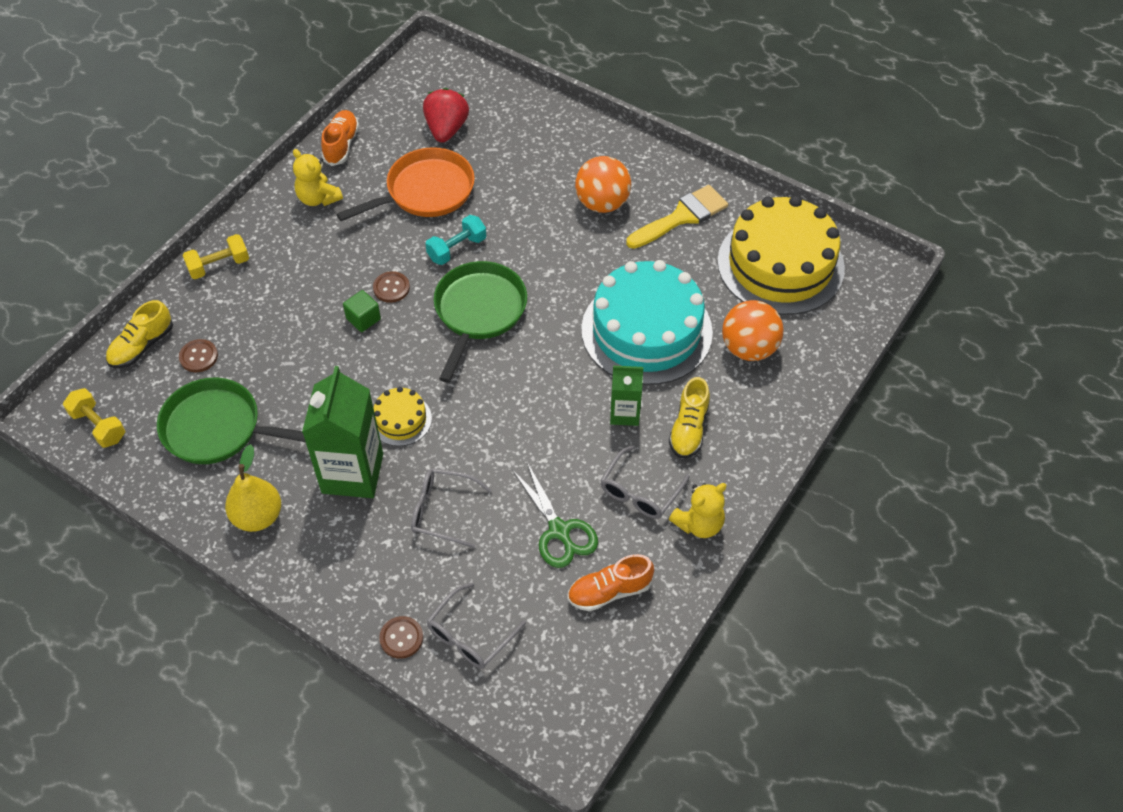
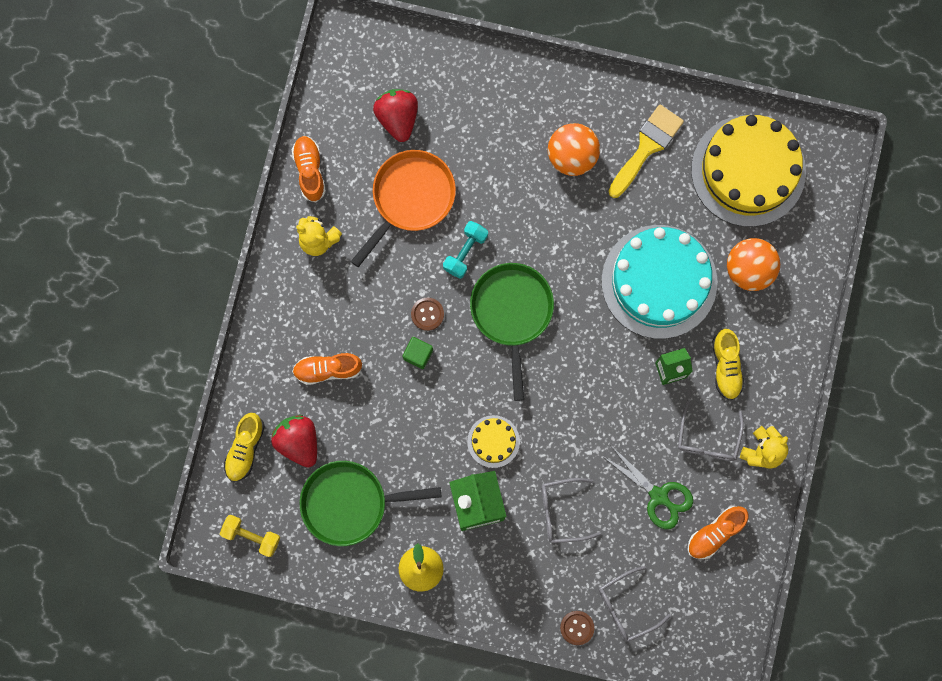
camera: 20 degrees left, 25 degrees up
(198, 357) = (298, 441): brown button -> red strawberry
(219, 265) = (267, 344): yellow dumbbell -> none
(265, 304) = (328, 369): none -> orange shoe
(470, 635) = (626, 607): grey glasses -> grey glasses turned 45 degrees clockwise

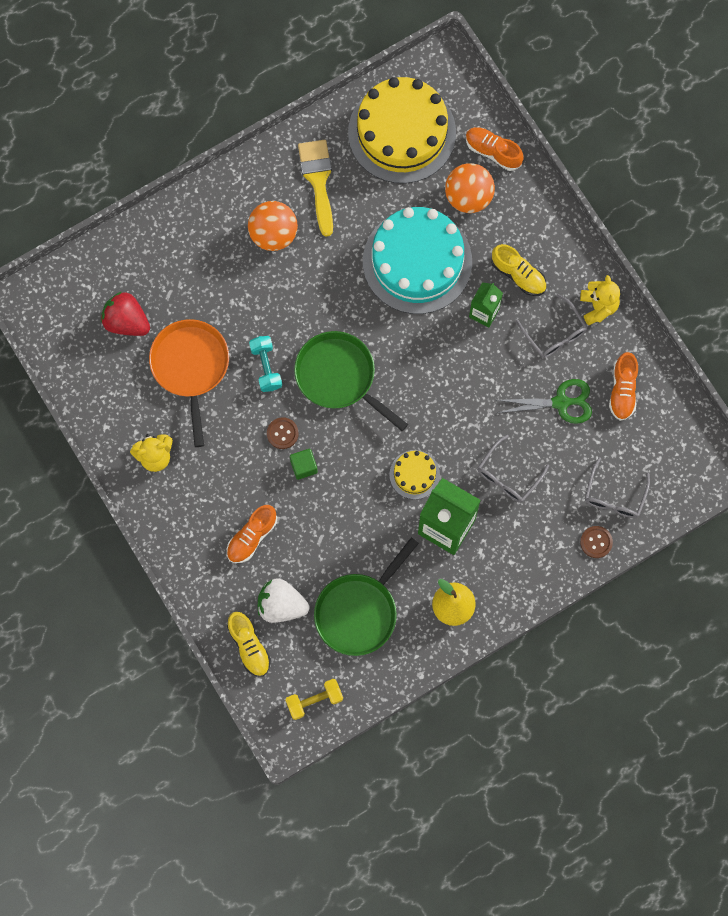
camera: 45 degrees left, 5 degrees down
(298, 441) = (281, 605): red strawberry -> white strawberry
(310, 171) = (101, 415): orange shoe -> orange shoe (493, 152)

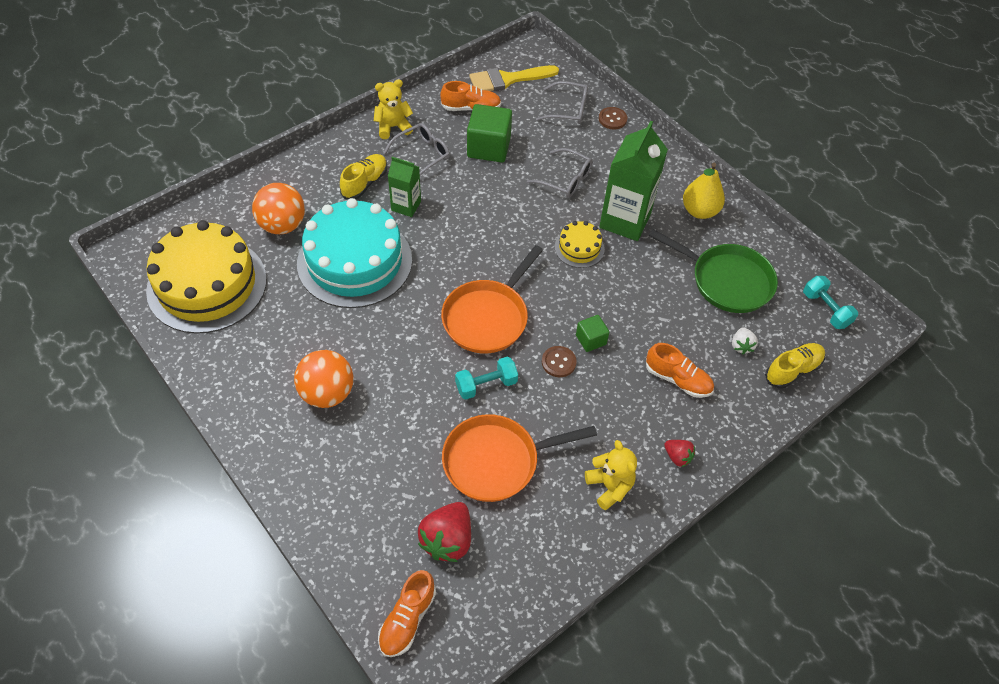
camera: 100 degrees left, 20 degrees down
(175, 519) = (677, 457): none -> red strawberry
(281, 605) = (741, 346): white strawberry -> white strawberry, size x0.54
(314, 700) = (825, 309): yellow dumbbell -> turquoise dumbbell
(318, 180) = (261, 356): yellow brush -> yellow brush (507, 79)
(339, 377) = (488, 317): green pan -> orange pan
(493, 152) = (233, 209): orange shoe -> orange shoe (407, 619)
(561, 402) = (488, 147): green scissors -> green cube

